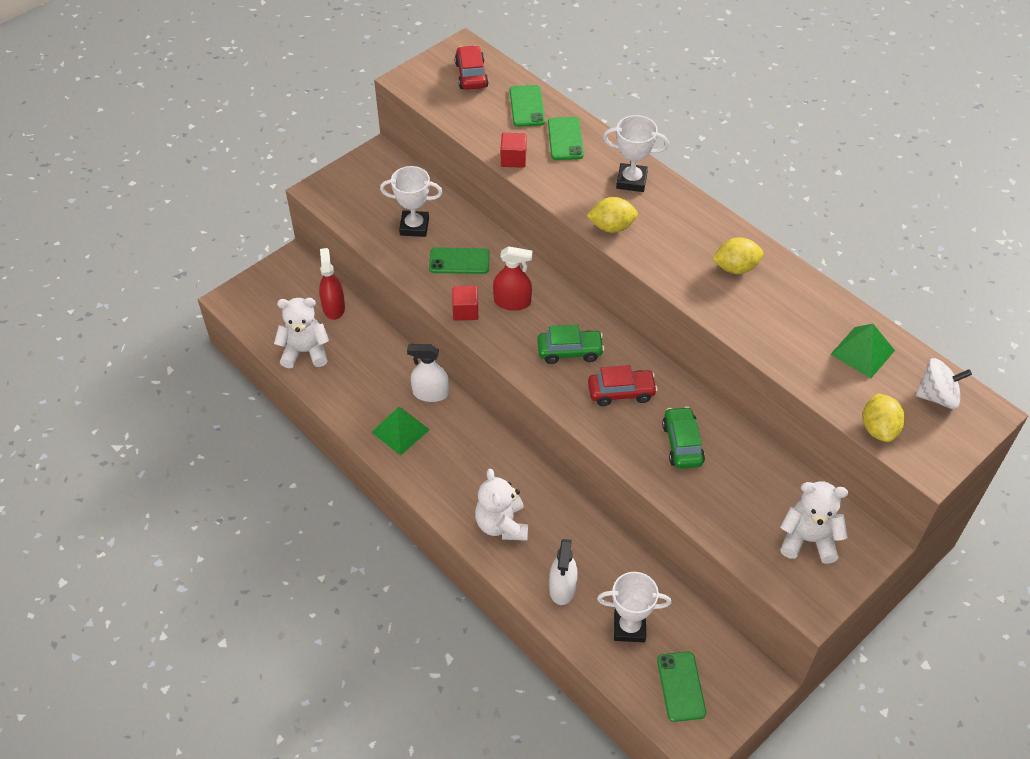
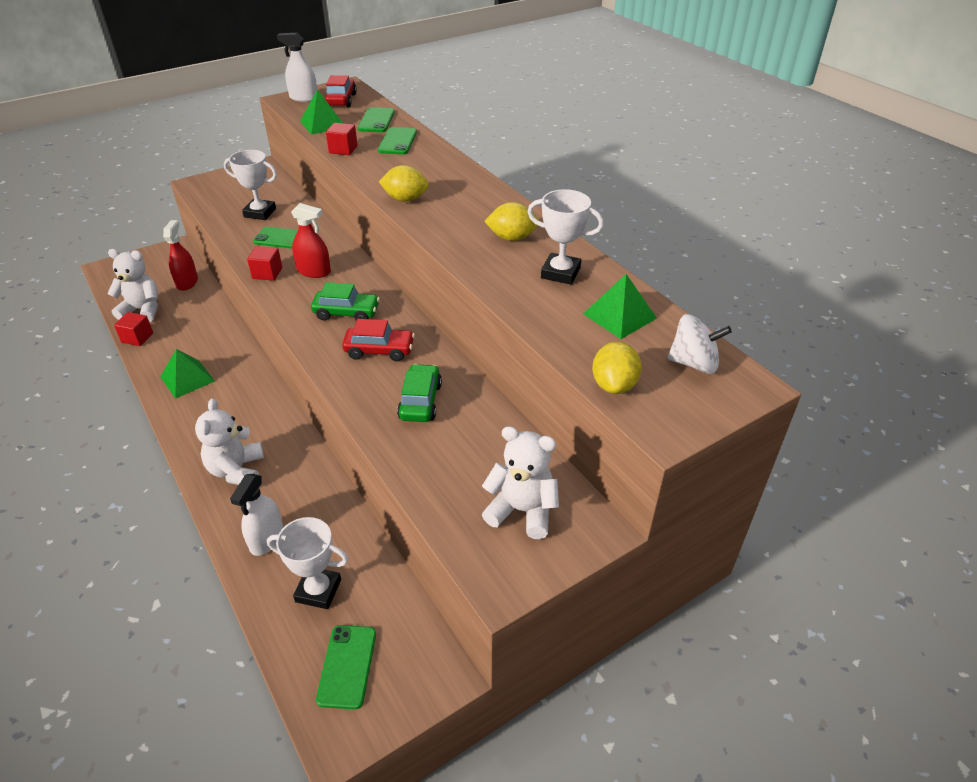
camera: 10 degrees right, 10 degrees down
(320, 388) = (137, 338): none -> red cube
(430, 393) = (232, 353): white spray bottle -> white spray bottle (303, 98)
(470, 119) = (322, 124): none -> green pyramid
(631, 181) = (442, 171): white trophy -> white trophy (560, 273)

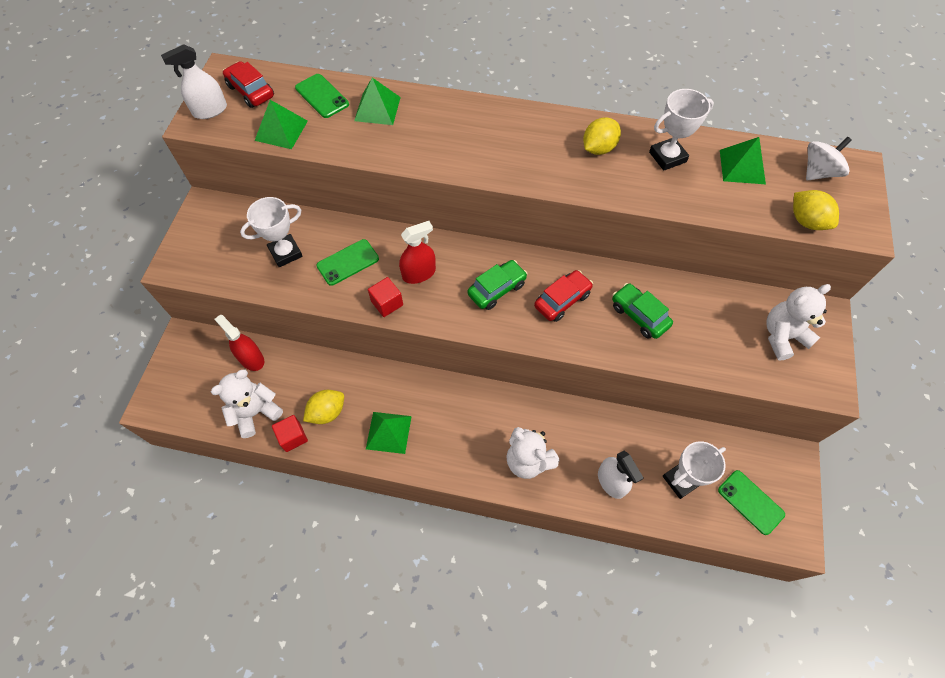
camera: 45 degrees left, 20 degrees up
(343, 149) = (347, 147): red cube -> none
(397, 141) = (377, 109): green phone -> green pyramid
(405, 199) = (477, 165): yellow lemon -> yellow lemon (327, 412)

